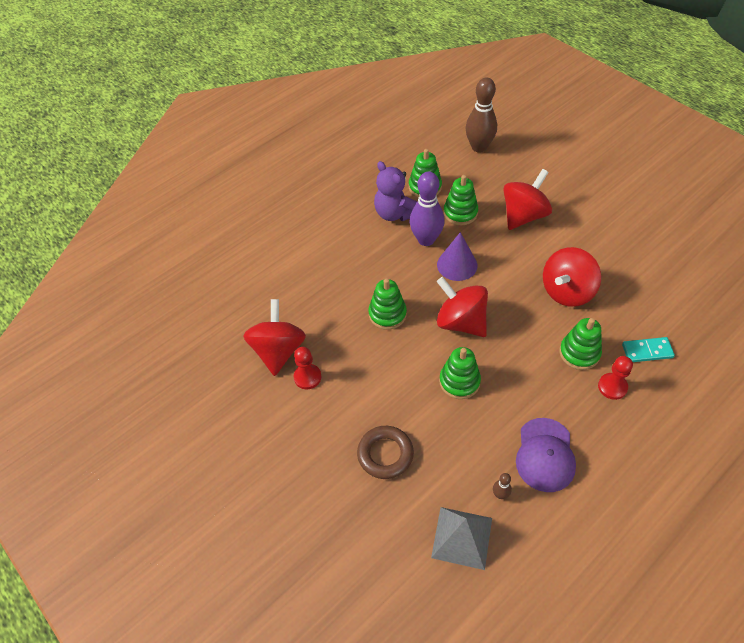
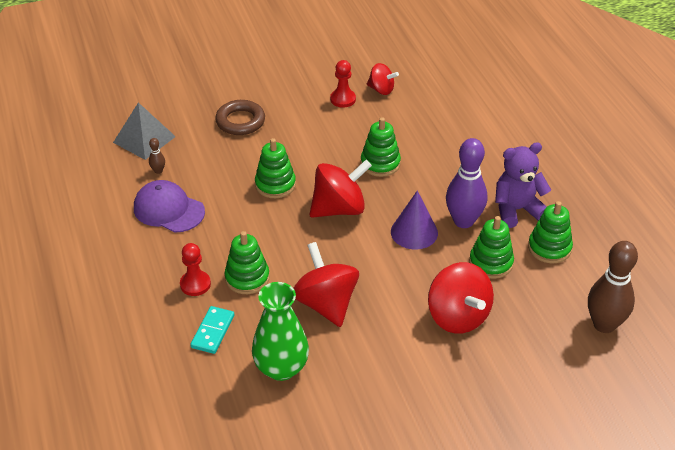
camera: 110 degrees right, 10 degrees down
(278, 351) = (381, 90): red spinning top -> red spinning top, size x0.57
(643, 294) = (281, 368): none -> green vase

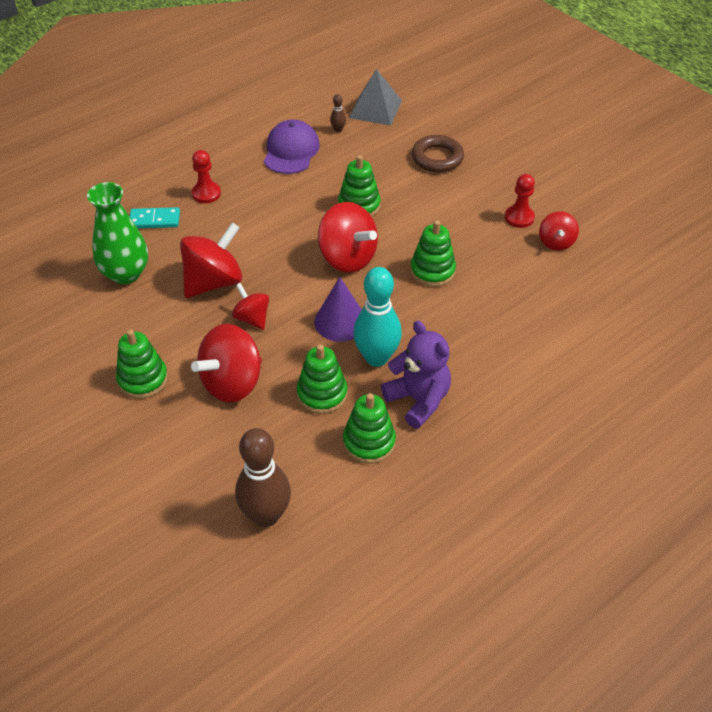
camera: 70 degrees right, 5 degrees up
(247, 278) = (226, 222): green stacking toy -> green stacking toy (143, 379)
(385, 287) = (252, 318): none -> red spinning top
(463, 221) = (376, 357): purple bowling pin -> turquoise bowling pin

